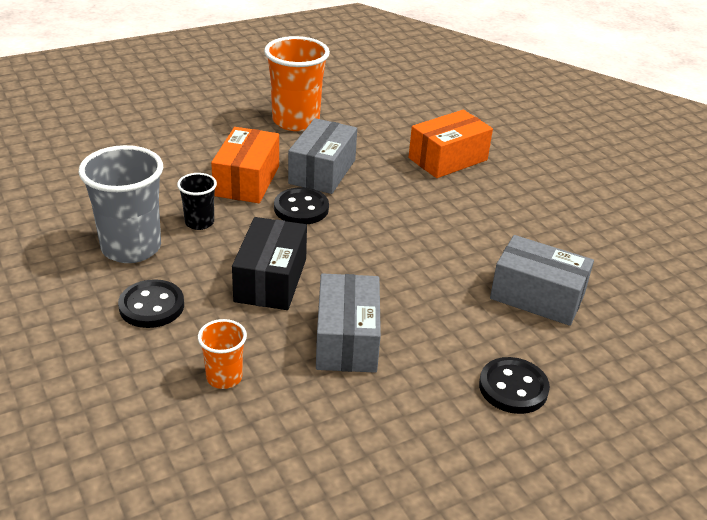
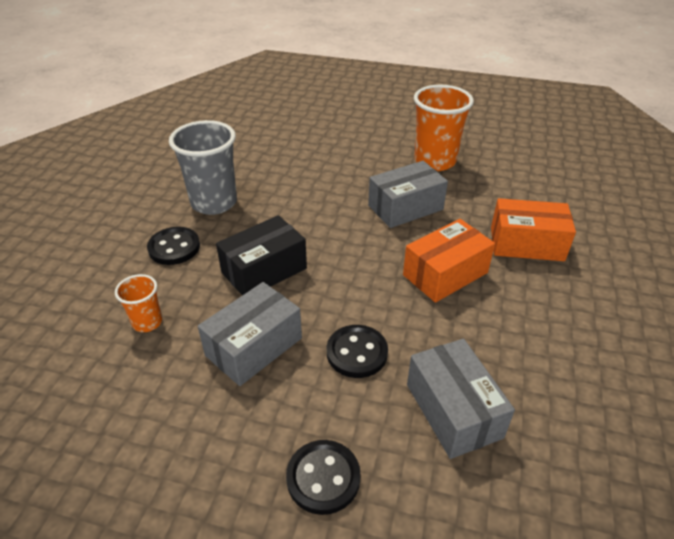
camera: 45 degrees right, 5 degrees up
(199, 222) = (274, 206): black cup -> none
(246, 181) = (342, 190): orange box -> orange box (445, 274)
(301, 208) = (353, 228): black button -> black button (357, 353)

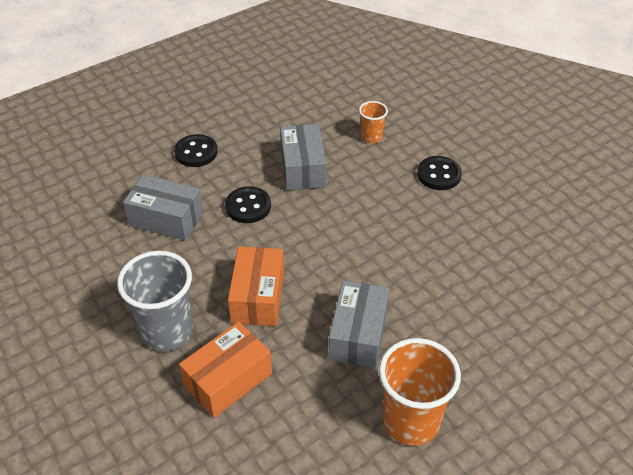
camera: 130 degrees right, 5 degrees up
(214, 203) = (482, 218): grey cup -> grey cup (167, 331)
(264, 270) = (366, 205): black box -> none

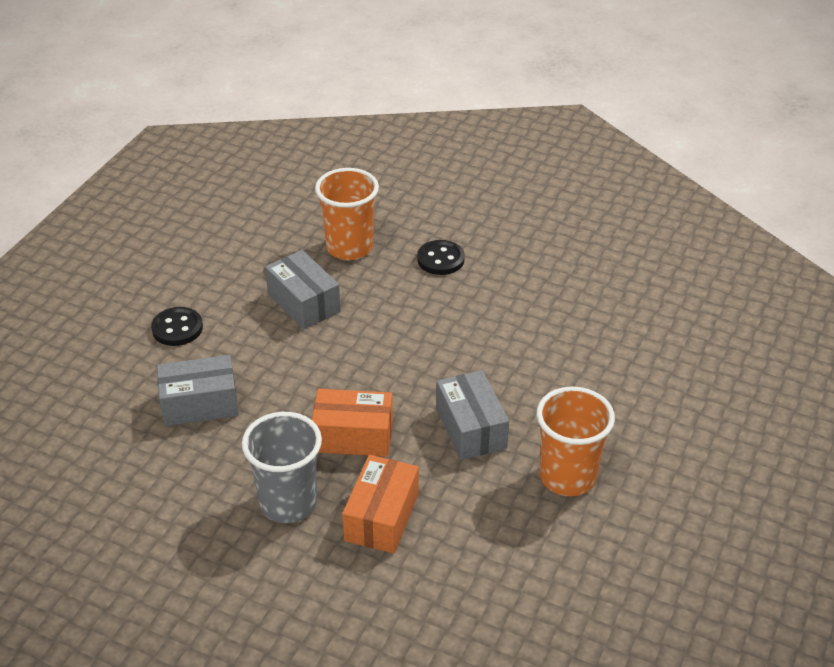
camera: 30 degrees left, 5 degrees down
(248, 206) = (276, 359): black button -> none
(258, 297) = (353, 436): orange box -> orange box turned 60 degrees counterclockwise
(371, 137) = (349, 248): orange cup -> orange cup, size x1.94

